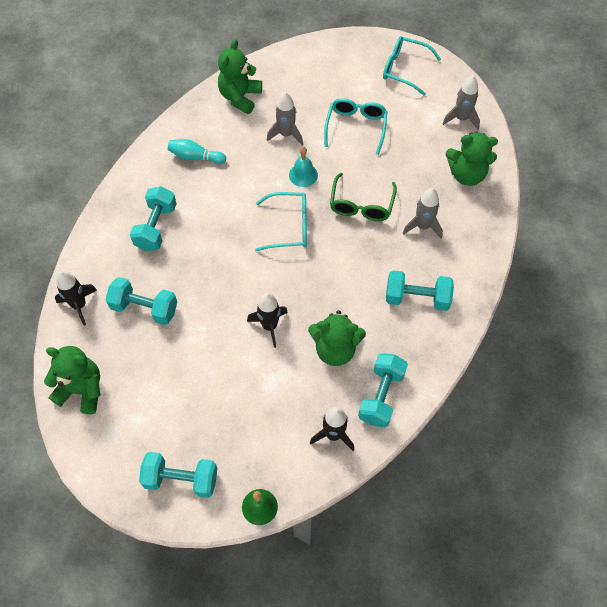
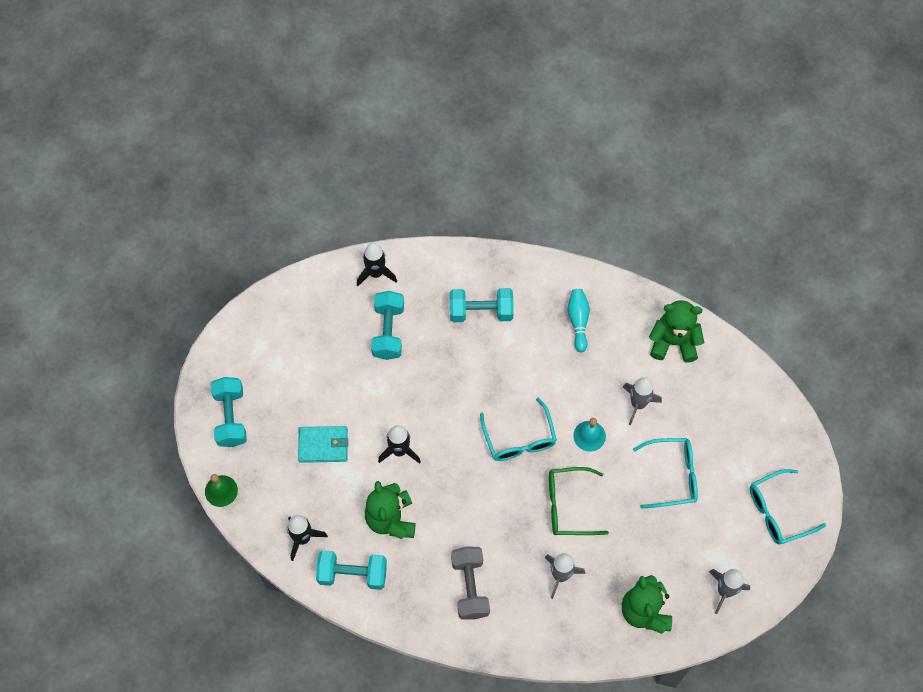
camera: 75 degrees right, 5 degrees up
(82, 390) = (293, 307): green teddy bear -> none
(242, 394) = (323, 445): none -> turquoise wallet
(404, 69) = (778, 511): turquoise glasses -> turquoise glasses turned 120 degrees counterclockwise
(417, 298) = (470, 587): turquoise dumbbell -> grey dumbbell

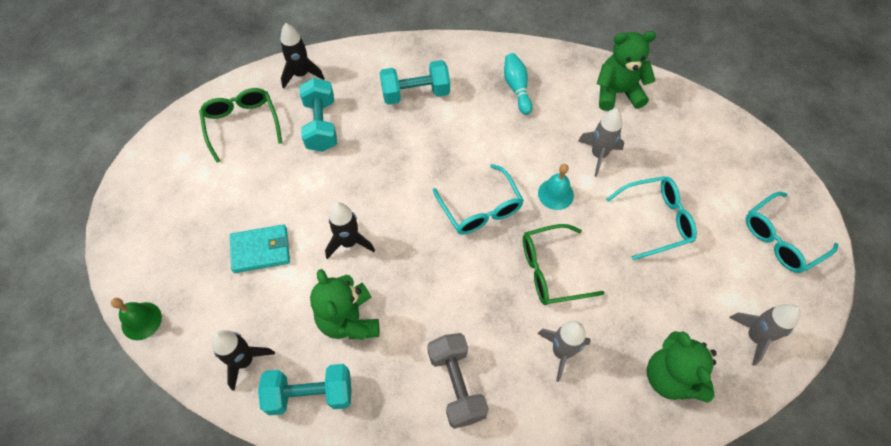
camera: 10 degrees left, 5 degrees down
(231, 417) = (151, 237): turquoise dumbbell -> none
(316, 319) = (242, 125): none -> green glasses

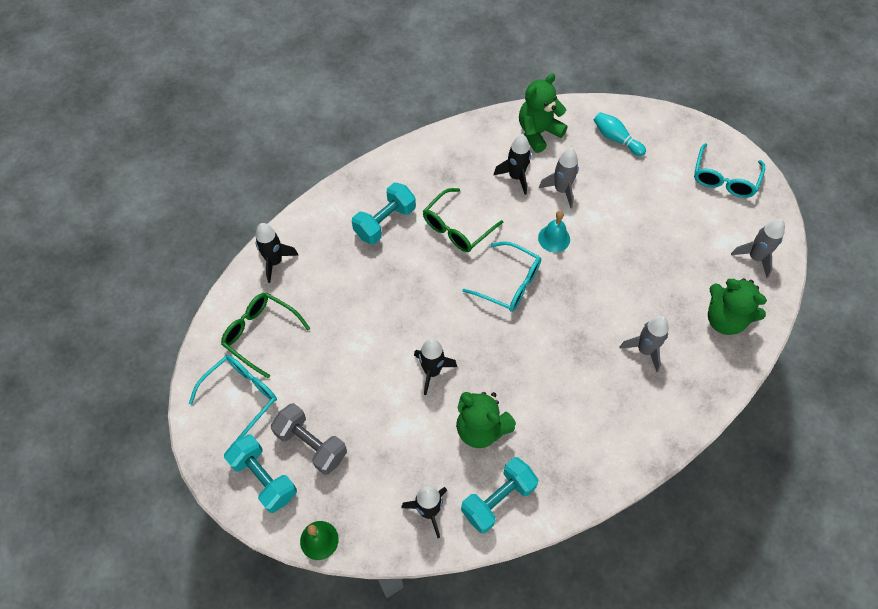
camera: 35 degrees left, 0 degrees up
(261, 250) = (367, 423): turquoise wallet -> none
(321, 125) = (329, 294): turquoise dumbbell -> turquoise dumbbell (264, 478)
(456, 384) = (594, 420): grey dumbbell -> grey dumbbell (311, 444)
(517, 88) = (461, 172): turquoise bowling pin -> turquoise bowling pin (616, 139)
(552, 270) = (594, 297): green glasses -> green glasses (457, 227)
(564, 119) = (516, 177): none -> black rocket
(655, 220) = (636, 215): turquoise glasses -> turquoise glasses (241, 396)

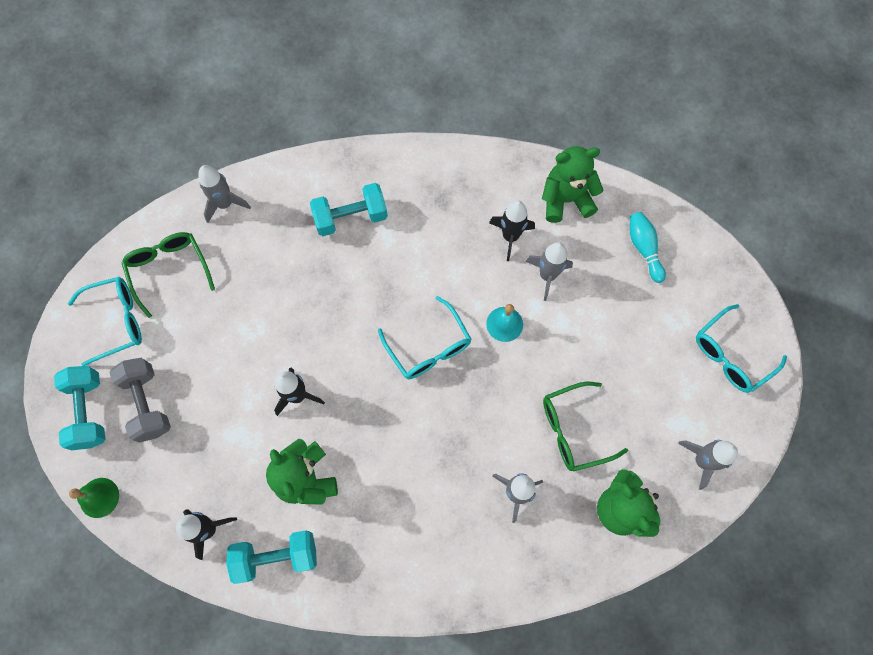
camera: 30 degrees right, 10 degrees up
(275, 261) = (225, 204): black rocket -> grey rocket
(457, 227) = (416, 260): green glasses -> green glasses (574, 429)

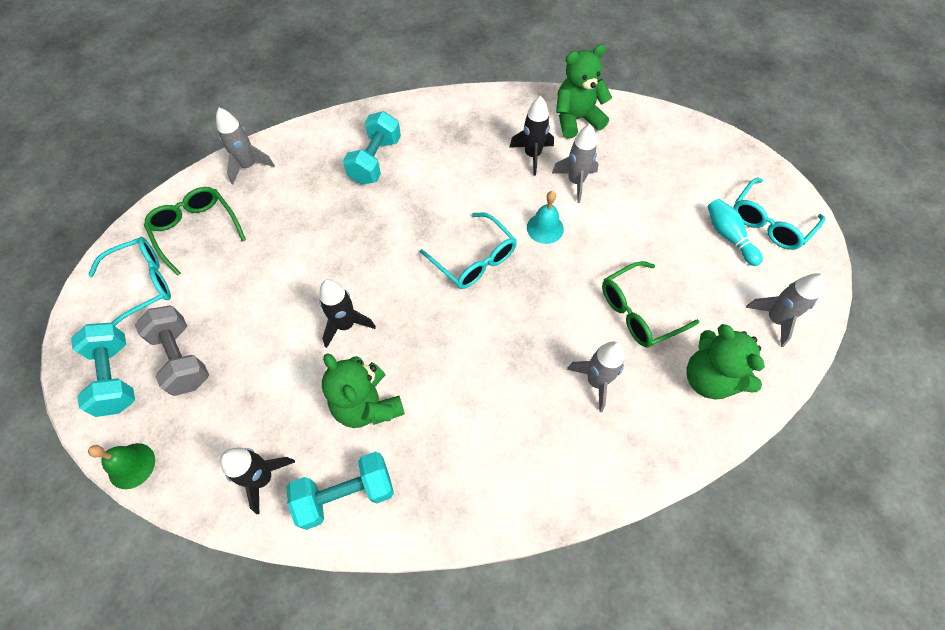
camera: 10 degrees left, 10 degrees down
(351, 217) = (375, 160): turquoise dumbbell -> turquoise dumbbell turned 45 degrees counterclockwise
(644, 249) = (659, 148): turquoise bowling pin -> turquoise bowling pin (728, 236)

